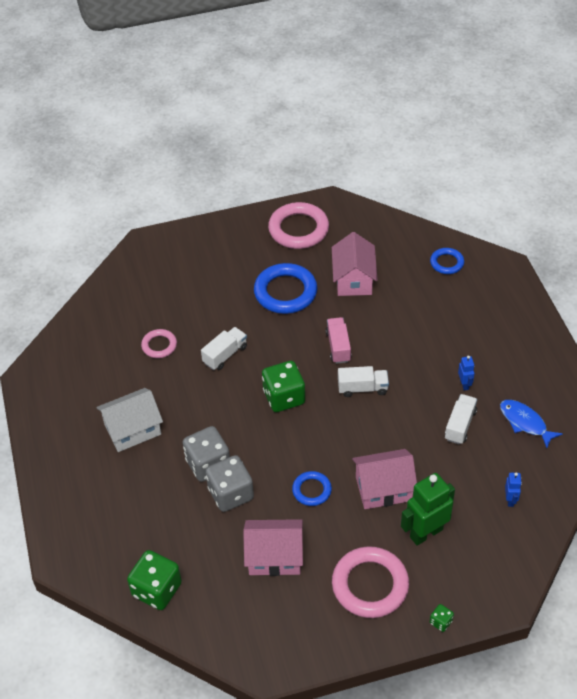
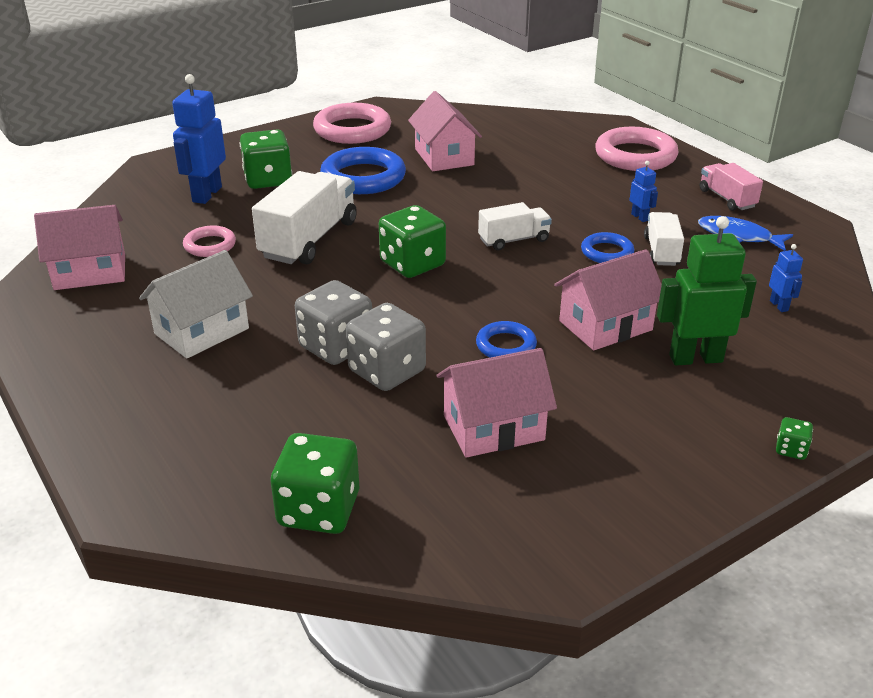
camera: 20 degrees left, 15 degrees down
(79, 355) = (90, 272): none -> pink house
(171, 288) = (206, 194): none -> blue robot
(218, 280) = (268, 180): none -> green dice
(225, 355) = (309, 239): white truck -> white truck, size x1.77
(338, 346) = (459, 210): pink truck -> pink truck (727, 199)
(370, 585) = (658, 430): pink ring -> pink ring (635, 156)
(426, 533) = (695, 358): green robot -> green robot turned 45 degrees clockwise
(446, 263) = (547, 131): blue ring -> blue ring (607, 252)

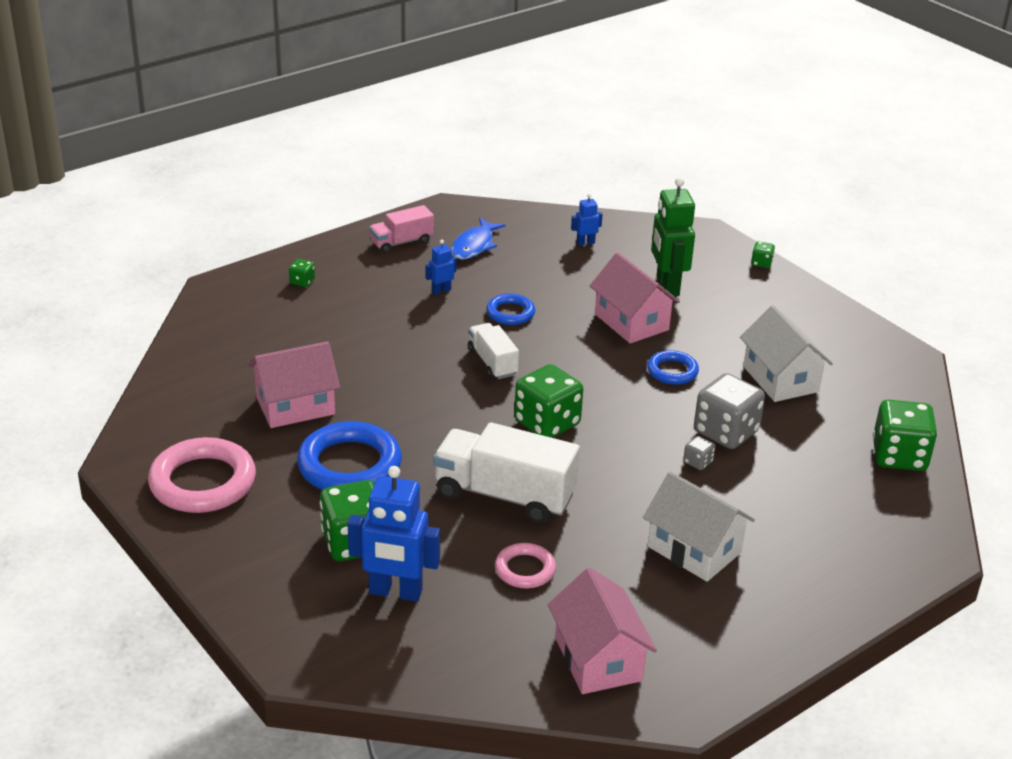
camera: 95 degrees left, 0 degrees up
(336, 347) = (698, 462): grey dice -> grey dice, size x0.45
(493, 428) = (780, 379): pink house -> white house
(635, 156) = (302, 281): pink ring -> green dice
(661, 251) = (505, 285): white truck -> none

